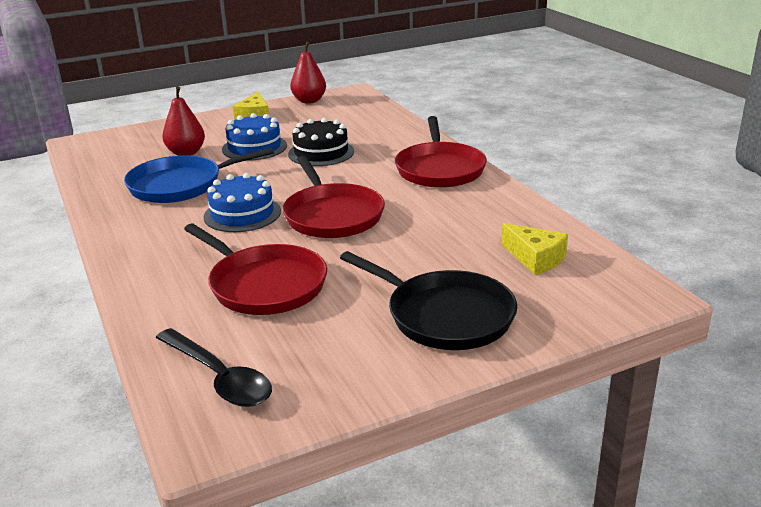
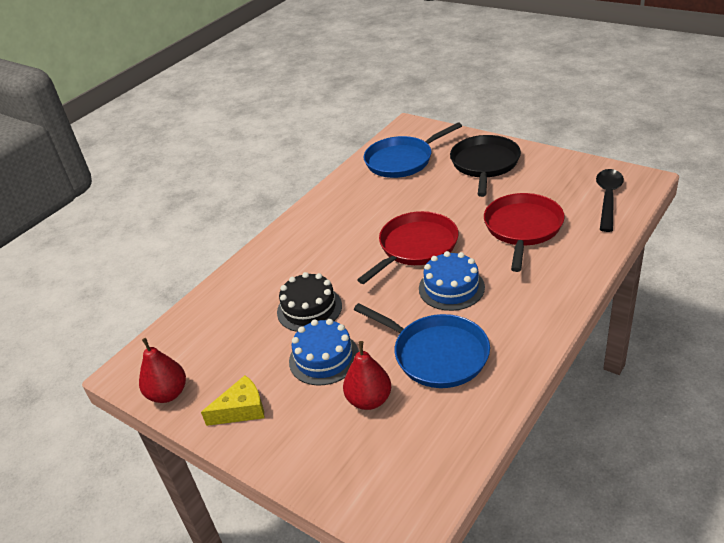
camera: 115 degrees left, 10 degrees up
(439, 169) = (302, 235): red pan -> none
(535, 258) = (402, 160): yellow cheese -> blue pan

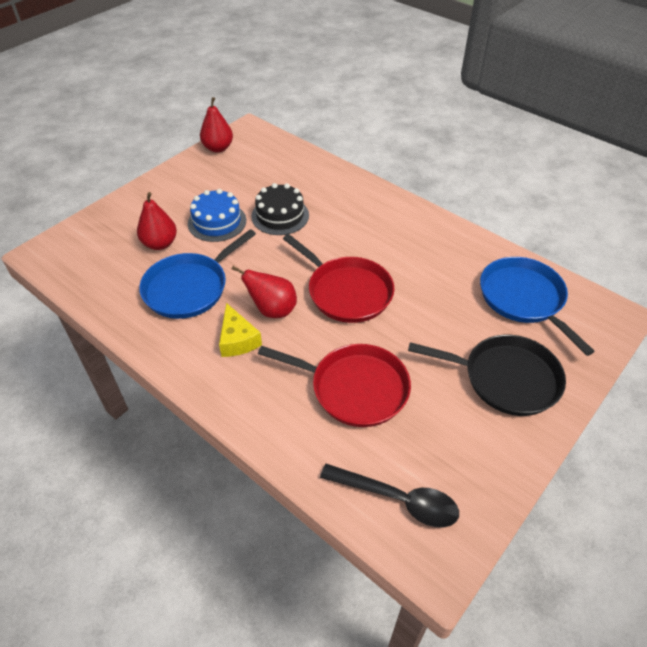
camera: 90 degrees right, 10 degrees up
(241, 409) = (185, 181): yellow cheese -> yellow cheese (237, 340)
(451, 288) = (272, 310): blue cake -> red pear

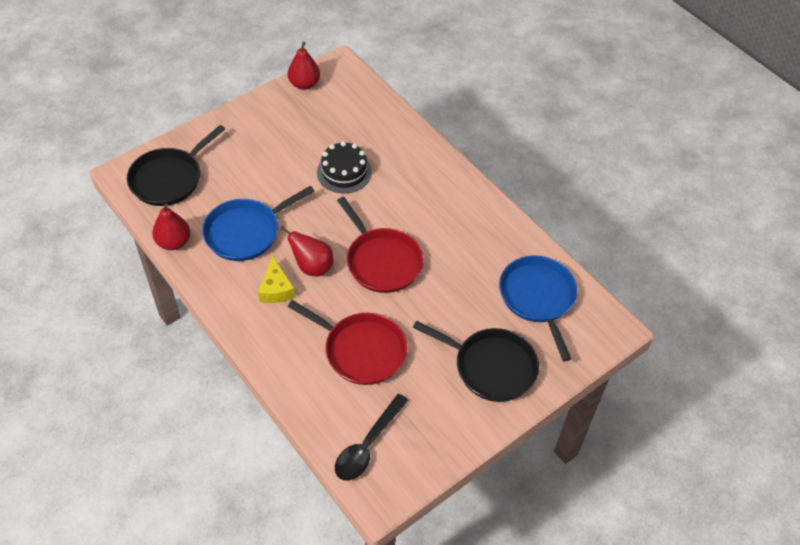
camera: 10 degrees right, 5 degrees up
(93, 250) = (169, 179): none -> black pan
(160, 244) = (229, 183): red pear -> red pear (174, 242)
(217, 222) = (284, 168): blue cake -> none
(398, 500) = (367, 445): black spoon -> black spoon turned 90 degrees clockwise

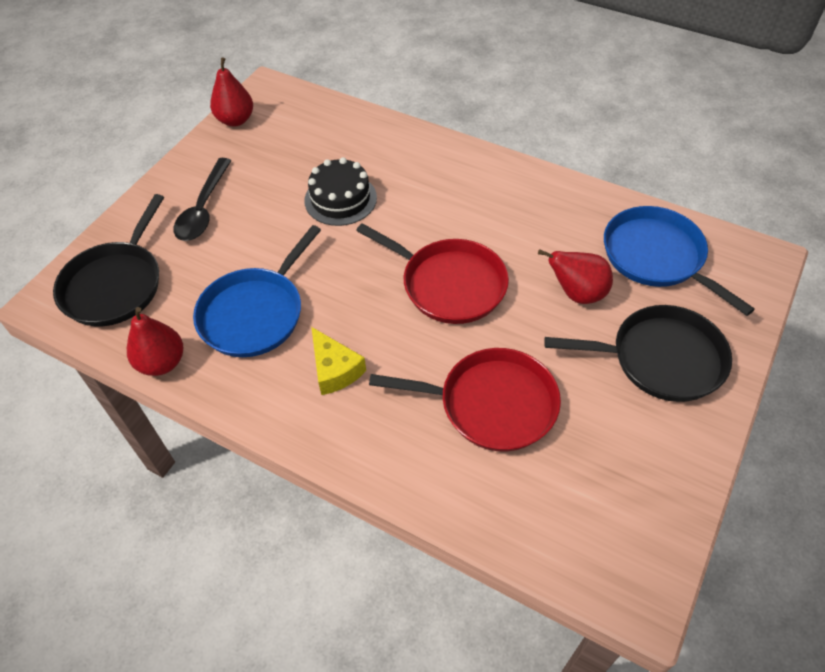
camera: 20 degrees left, 0 degrees up
(312, 267) = (366, 324): red pear -> red pear (577, 293)
(367, 445) = (578, 529): black spoon -> black spoon (203, 209)

